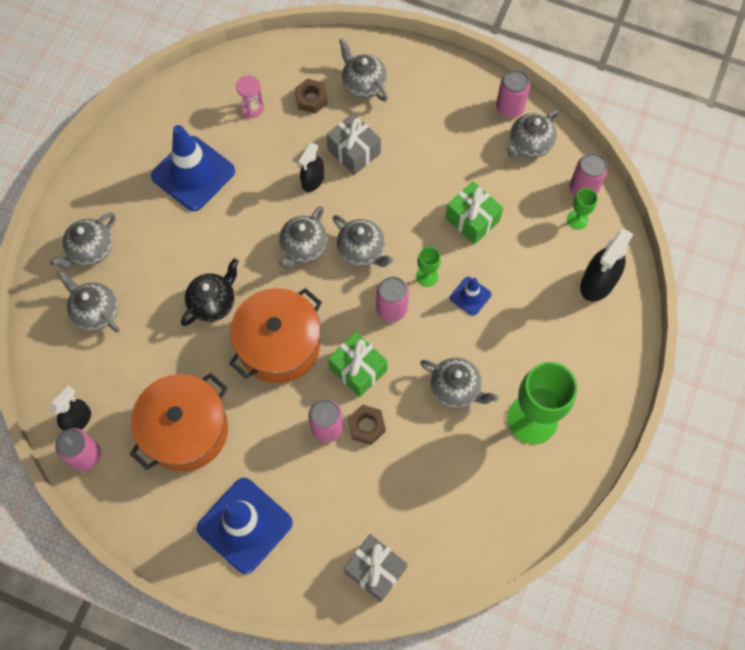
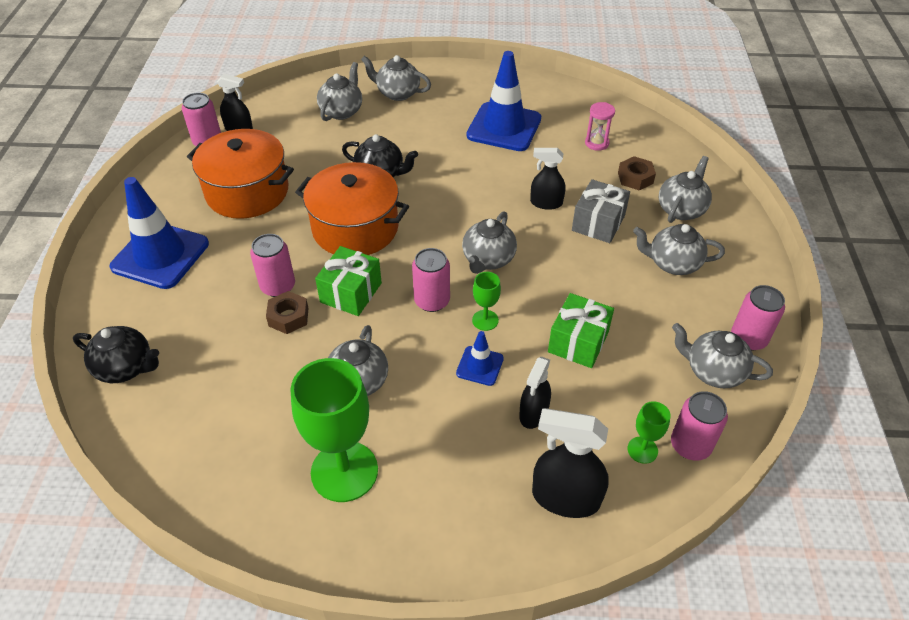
camera: 70 degrees right, 20 degrees down
(303, 247) = (468, 216): grey teapot -> grey teapot (672, 263)
(375, 570) = (126, 368): grey gift -> black teapot
(525, 276) = (533, 413): none -> black spray bottle

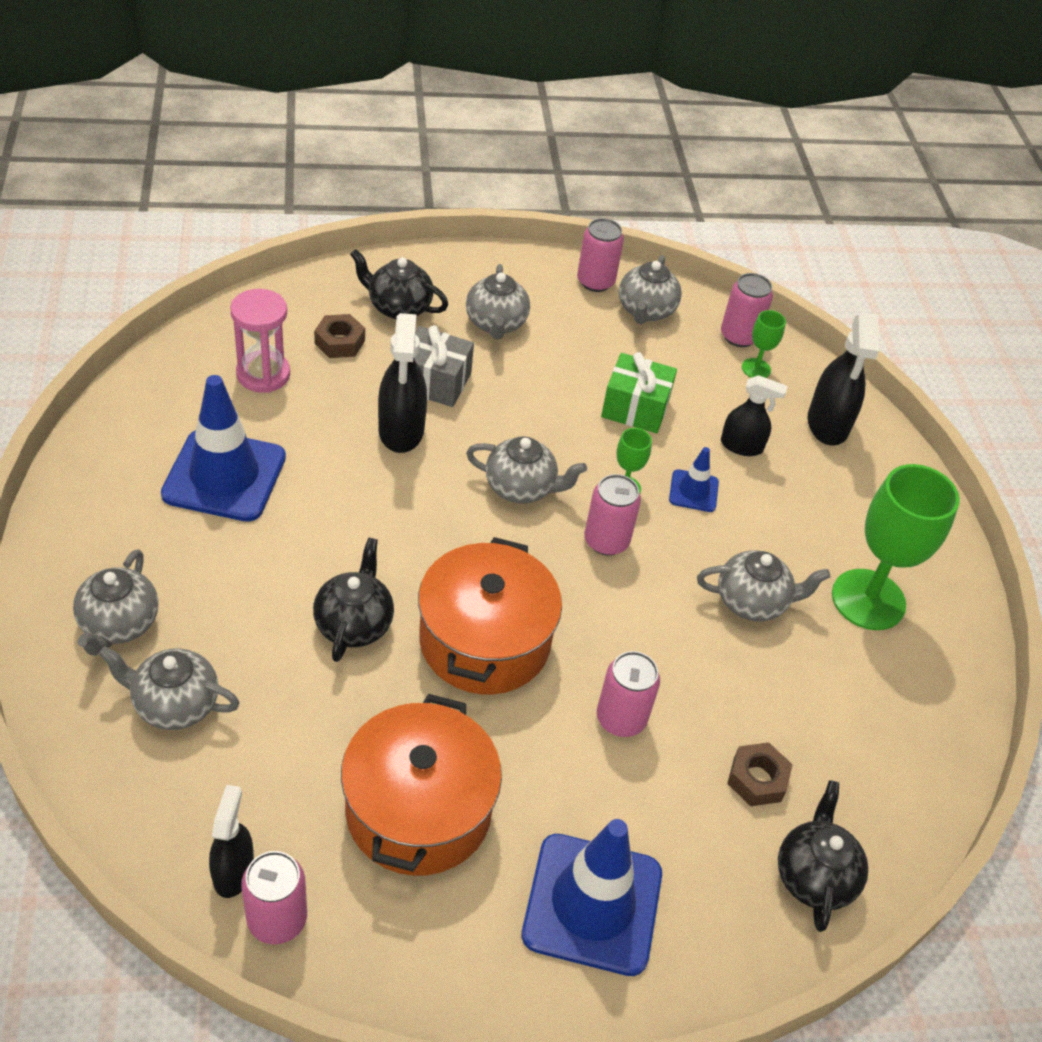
camera: 105 degrees left, 0 degrees up
(288, 317) = (672, 694): brown nut -> brown nut (757, 779)
(351, 292) = (612, 629): green gift -> none
(546, 203) = (401, 430): black spray bottle -> black spray bottle, size x1.56
(596, 143) = (263, 374): pink hourglass -> pink hourglass, size x1.50
(681, 209) = (398, 307): grey teapot -> black teapot

